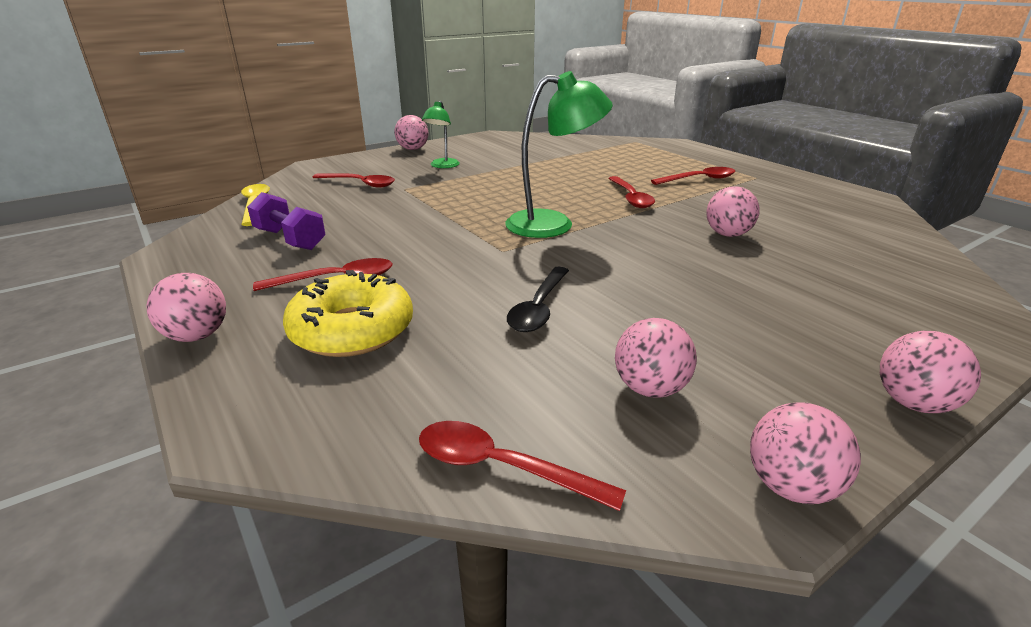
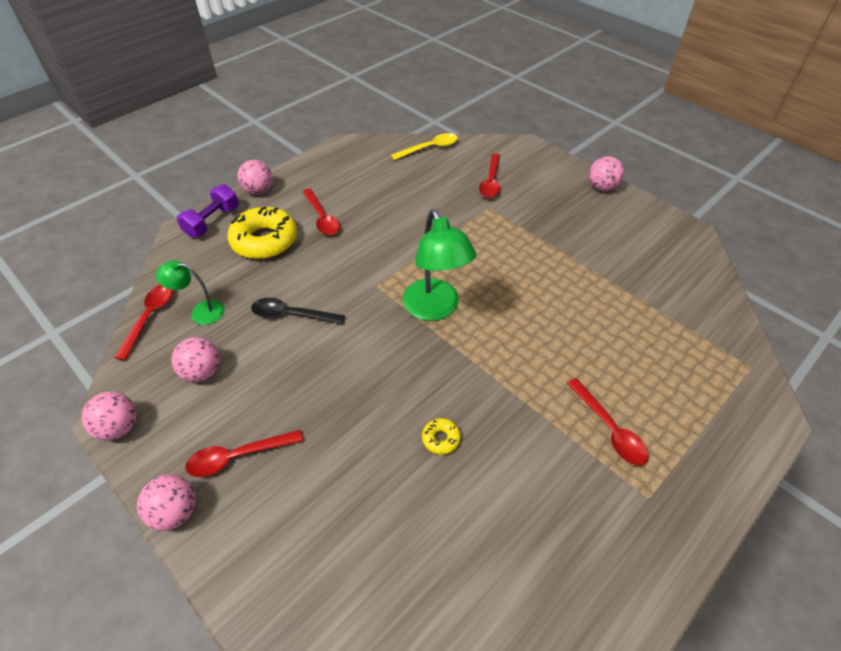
camera: 80 degrees right, 20 degrees up
(290, 239) = (375, 182): purple dumbbell -> purple dumbbell (212, 222)
(442, 166) = (559, 217): green lamp -> green lamp (200, 312)
(631, 198) = (519, 362): red spoon -> red spoon (237, 456)
(727, 234) = (441, 439): pink ball -> yellow donut

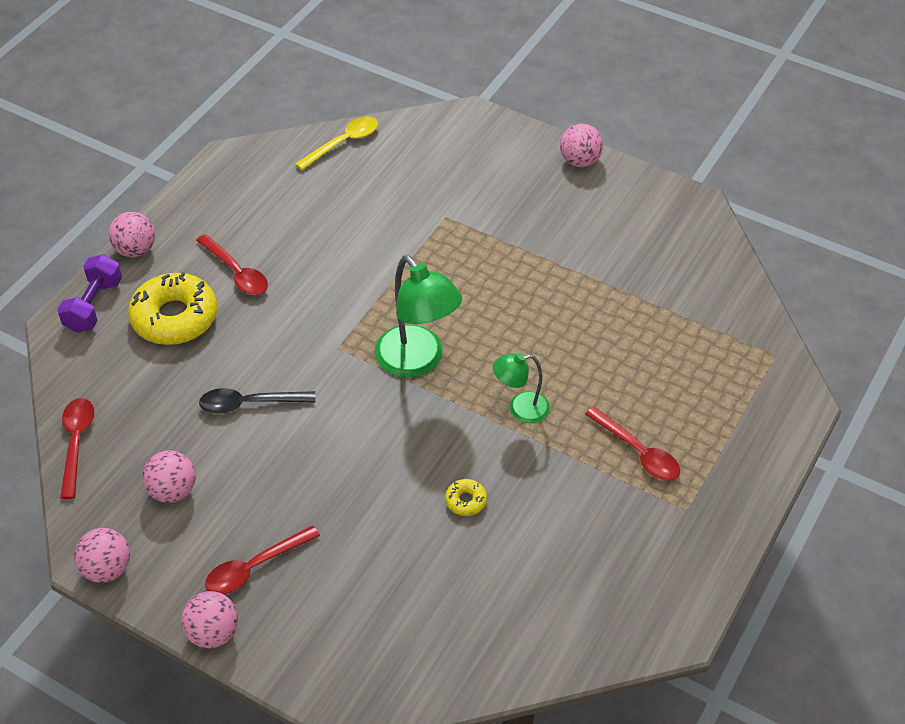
camera: 15 degrees left, 0 degrees up
(200, 312) = (136, 424): green lamp -> green lamp (520, 409)
(491, 182) = (438, 179): red spoon -> none

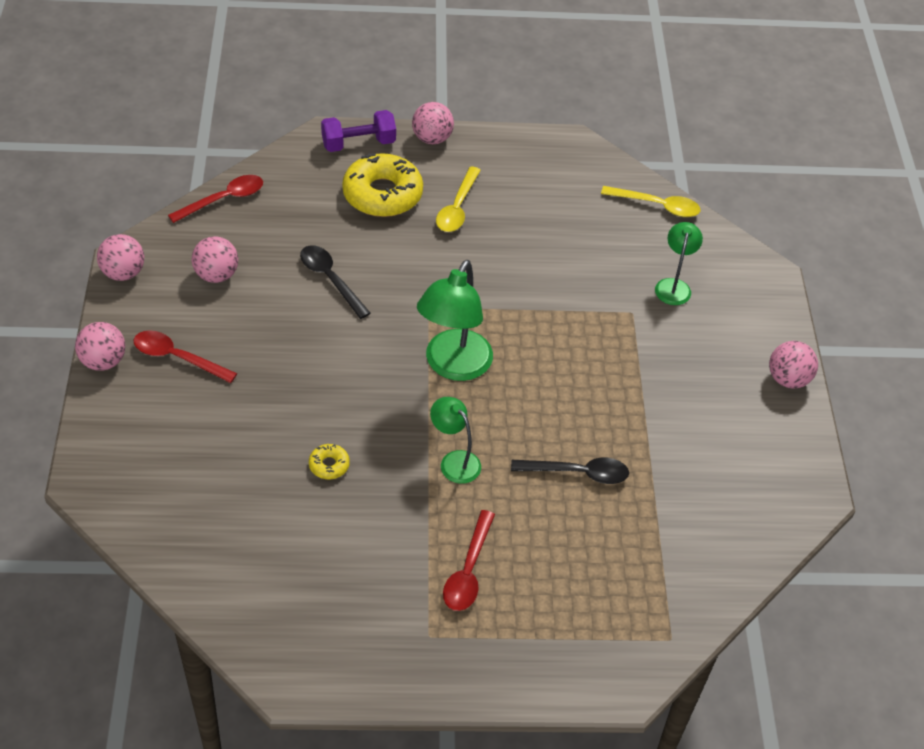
camera: 55 degrees right, 0 degrees up
(237, 273) = (457, 208): red spoon -> yellow spoon
(437, 177) = (673, 286): none -> green lamp
(586, 333) = (578, 473): none -> black spoon

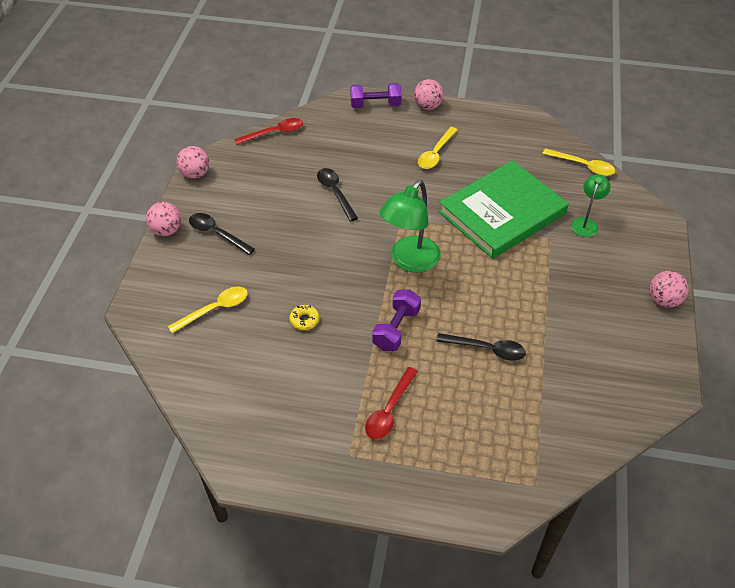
camera: 15 degrees right, 0 degrees up
(177, 357) = (217, 233): red spoon -> black spoon
(202, 465) = (215, 309): none -> yellow spoon
(216, 275) = (257, 182): pink ball -> none
(382, 194) = (384, 140): yellow donut -> none
(454, 461) = (396, 329): green lamp -> purple dumbbell
(563, 283) = (502, 213): none -> green book

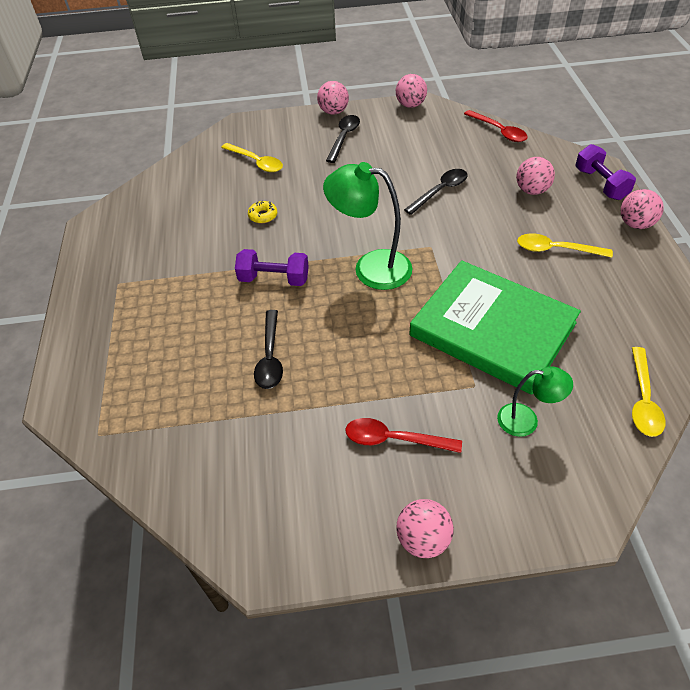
camera: 75 degrees right, 0 degrees up
(363, 142) = (531, 190): none -> pink ball
(389, 410) = (172, 298): red spoon -> red spoon (393, 439)

